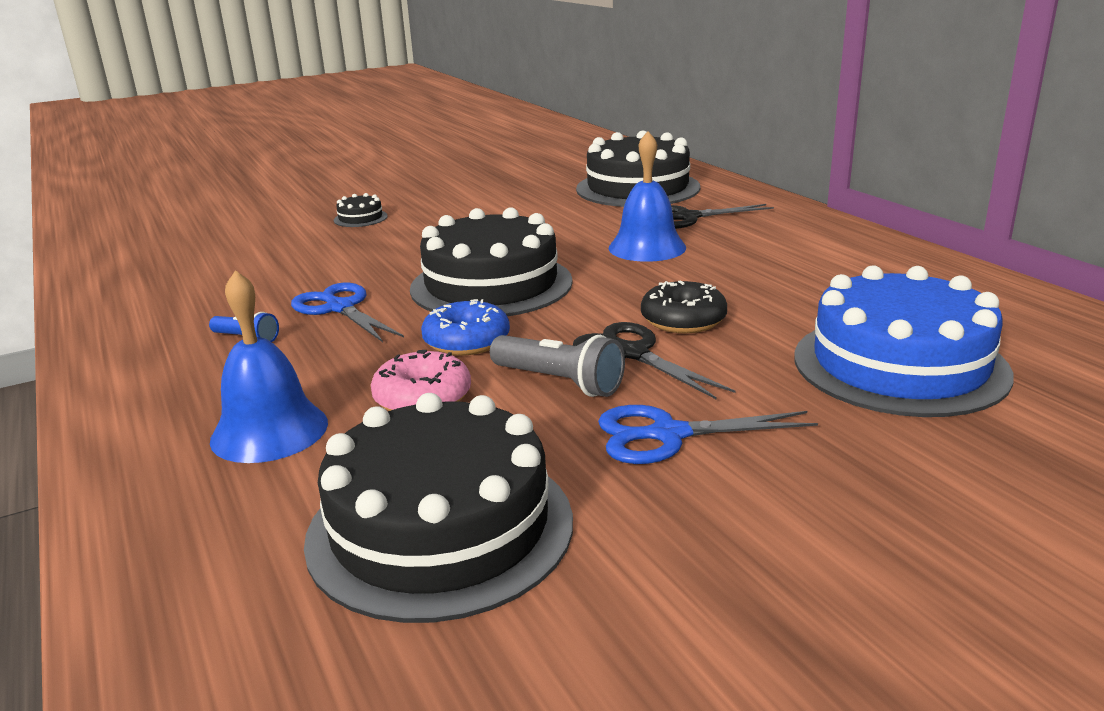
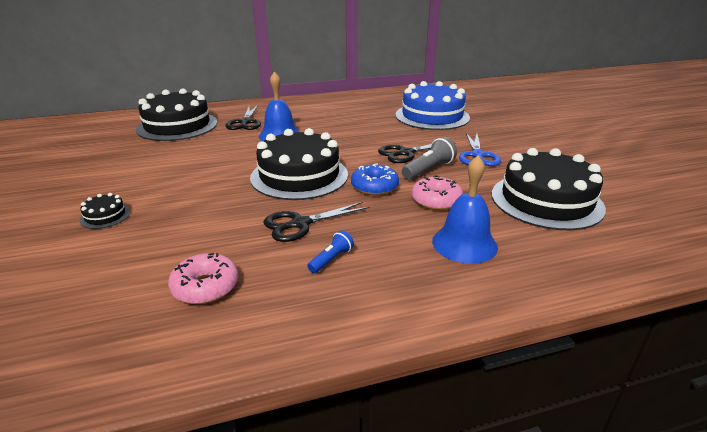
camera: 80 degrees left, 5 degrees up
(209, 287) = (205, 287): none -> pink donut
(340, 308) = (300, 224): blue scissors -> black scissors
(683, 320) = (376, 140): black donut -> none

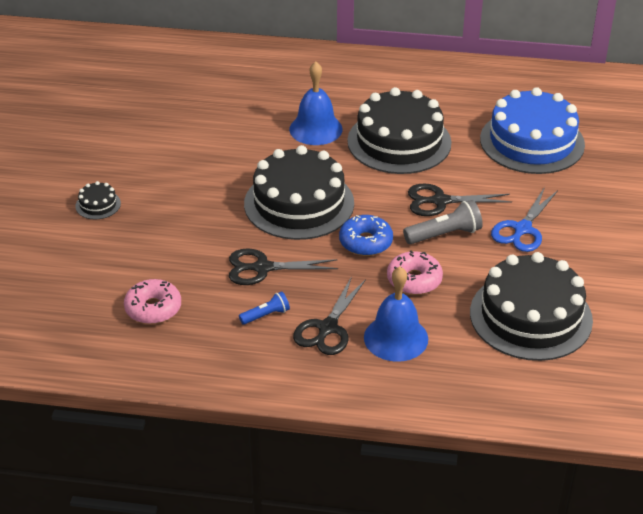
camera: 25 degrees right, 10 degrees up
(177, 126) = (209, 79): black cake -> black cake (399, 142)
(245, 122) = (289, 92): black scissors -> black scissors (327, 328)

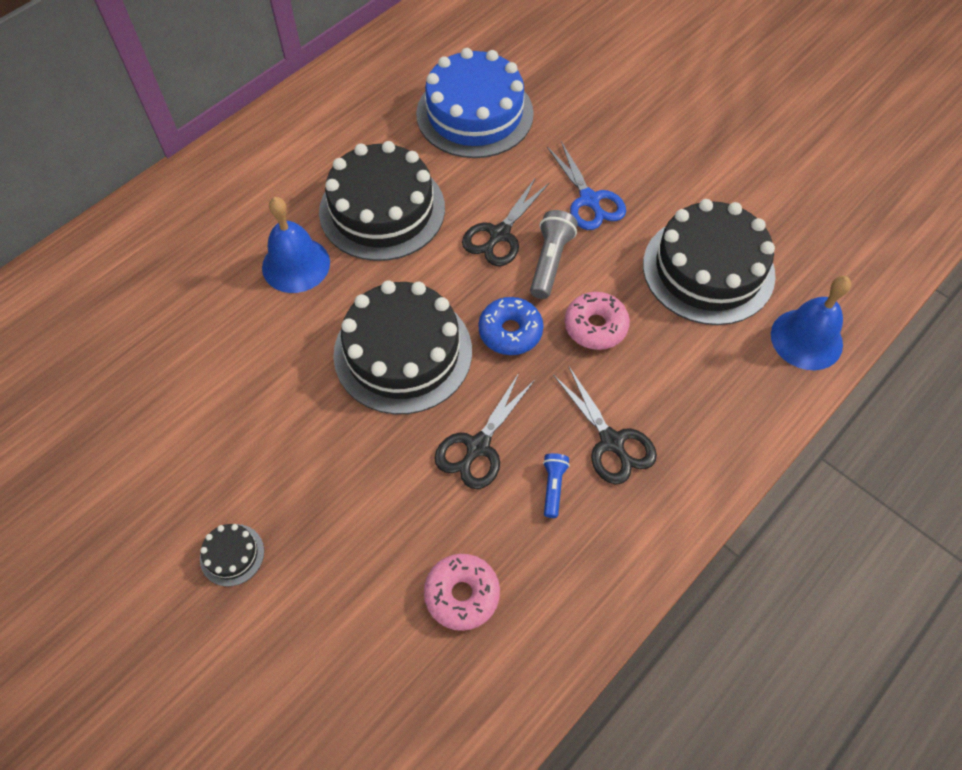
camera: 55 degrees left, 20 degrees up
(396, 338) = (665, 392): blue bell -> blue bell (806, 339)

